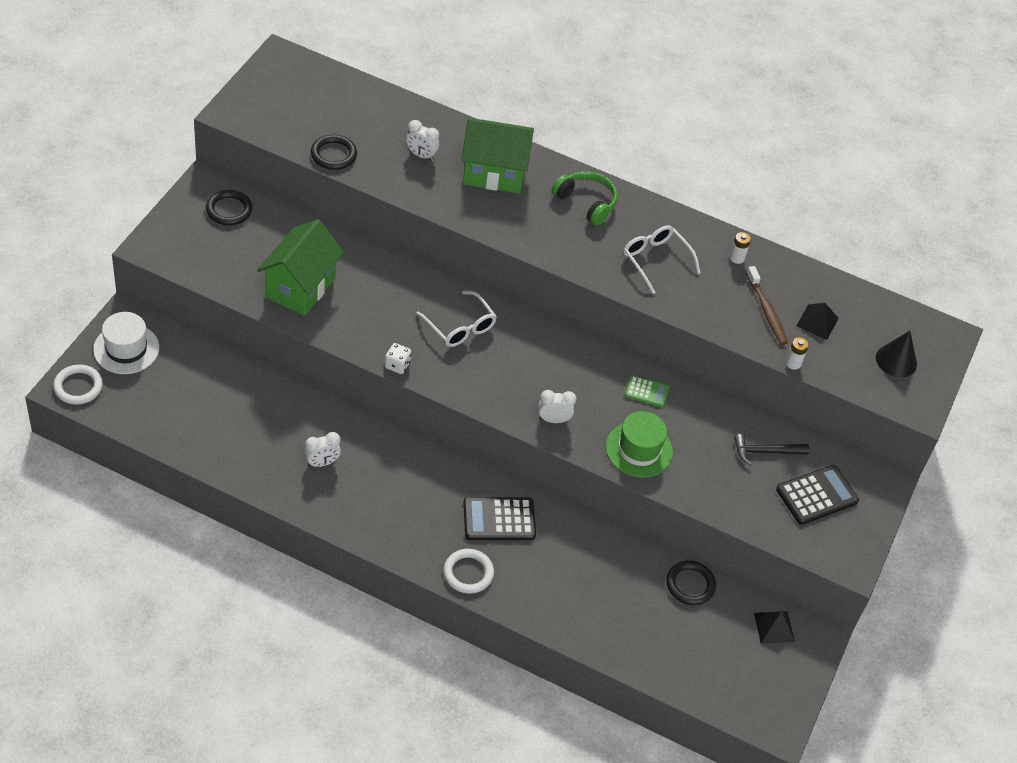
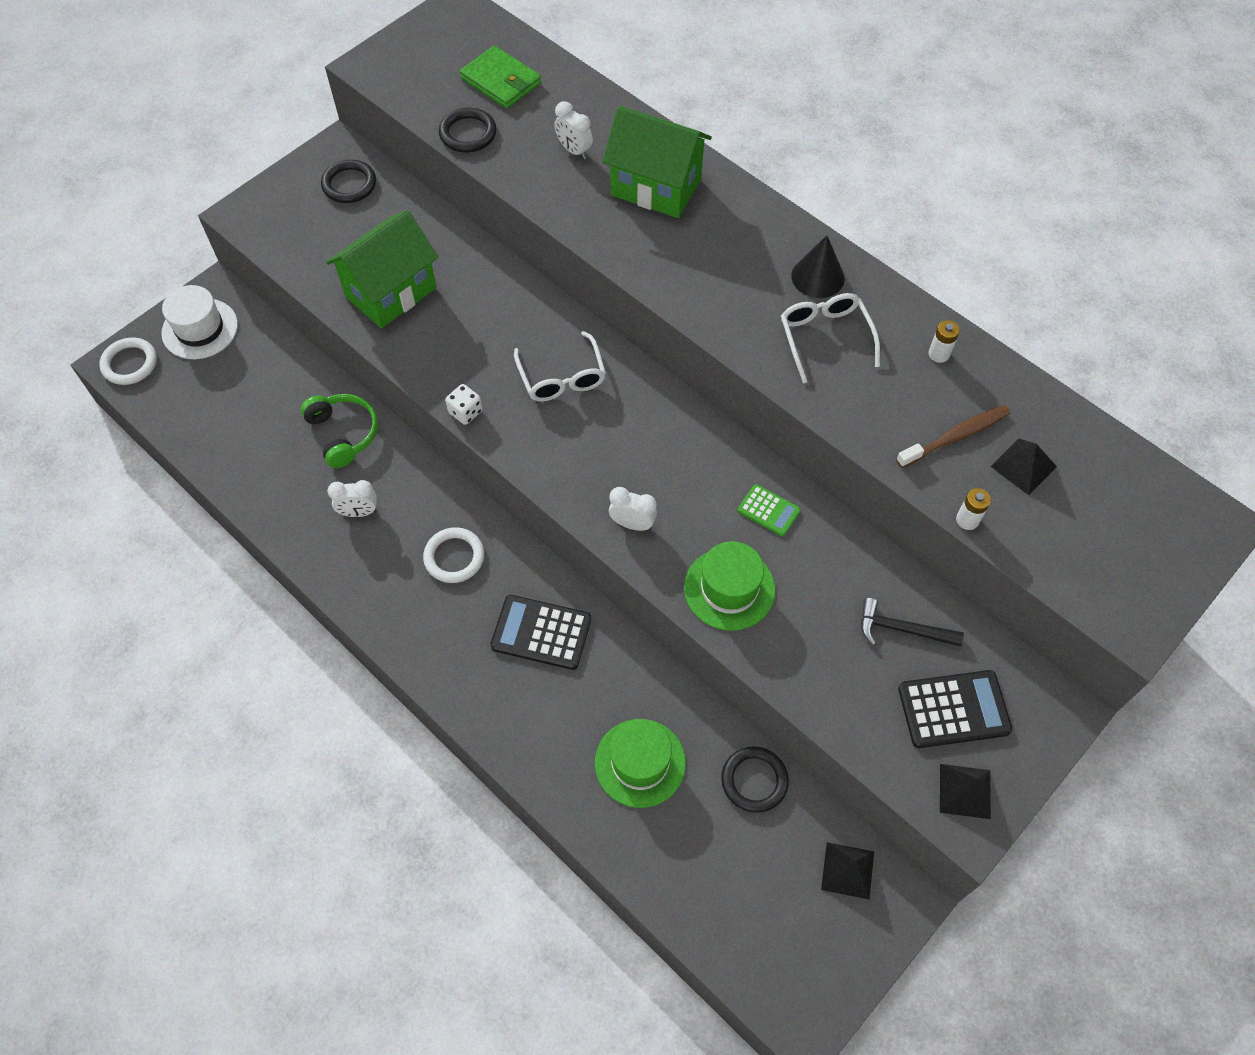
camera: 25 degrees right, 10 degrees up
(342, 110) = (501, 81): none -> green wallet
(468, 573) = (476, 695): white ring -> white ring (454, 557)
(586, 202) = (761, 244): green headphones -> green headphones (344, 433)
(606, 591) = (640, 763): none -> green hat
(766, 311) = (955, 436): brown toothbrush -> brown toothbrush turned 120 degrees counterclockwise
(841, 544) = (965, 791): none -> black pyramid
(896, 361) = (1122, 546): black cone -> black cone (818, 277)

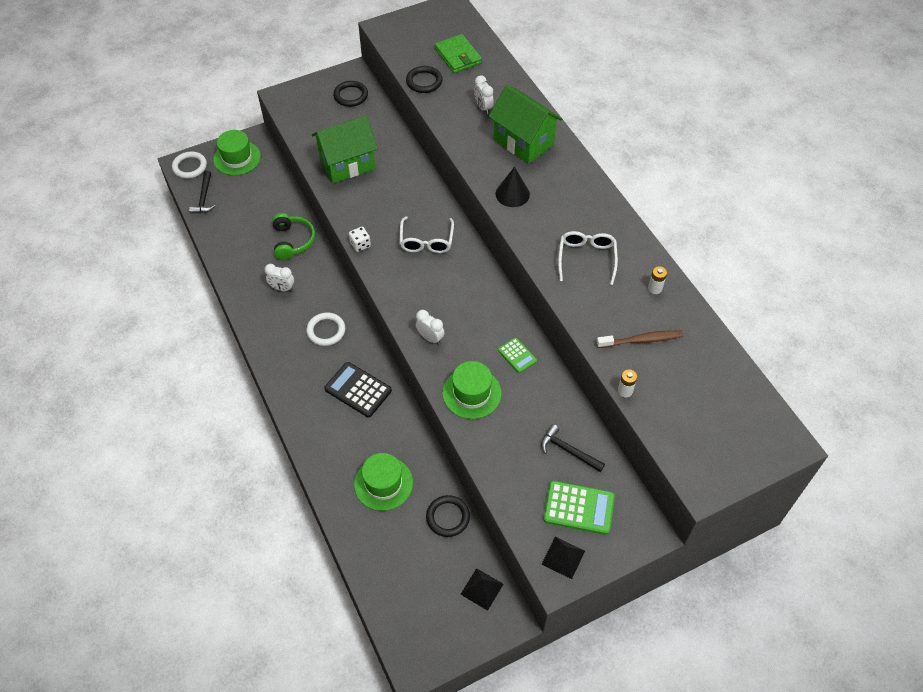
camera: 20 degrees right, 5 degrees down
(174, 406) = (204, 198): none -> black hammer
(200, 329) = (237, 158): white hat -> green hat
(818, 277) = (599, 221): black cone -> black cone (512, 194)
(953, 709) = (578, 508): black calculator -> green calculator
(1023, 466) = (677, 370): black pyramid -> none

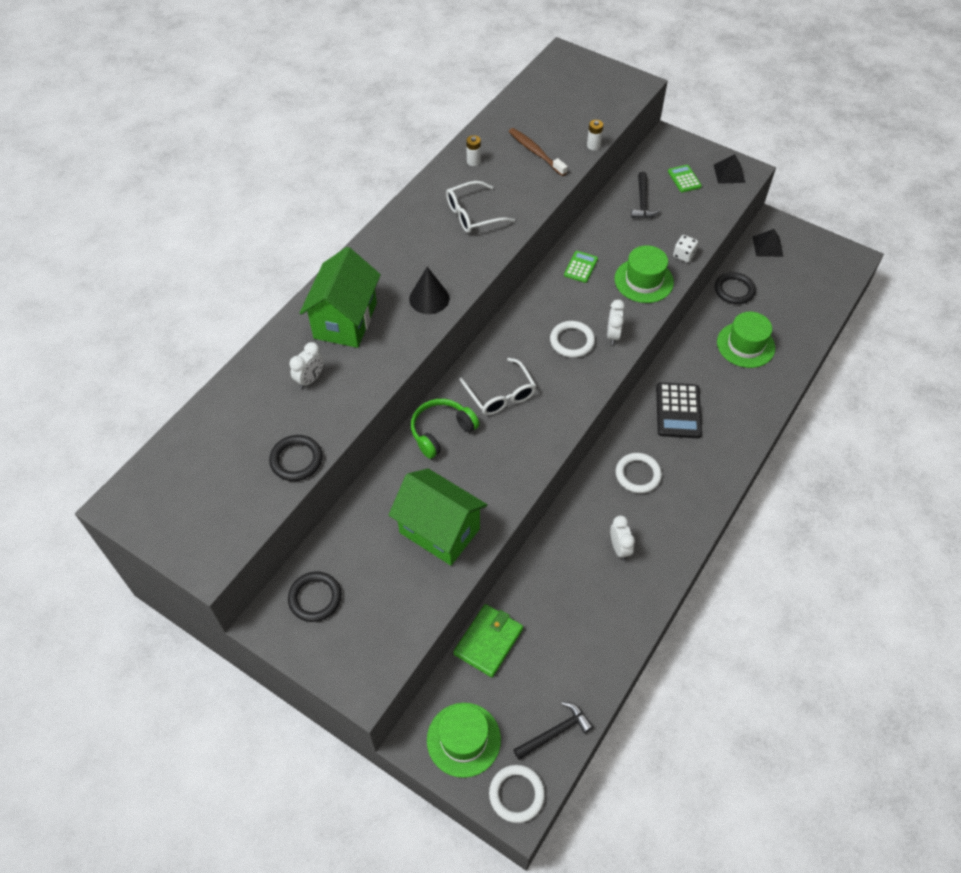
camera: 120 degrees left, 0 degrees up
(293, 241) = (550, 579): green headphones -> green headphones (441, 431)
(360, 244) = (547, 450): white dice -> white dice (683, 255)
(426, 241) = (501, 394): white glasses -> white glasses turned 90 degrees clockwise
(443, 308) = (572, 341): none -> white ring
(458, 56) = (227, 447): green wallet -> green wallet (488, 641)
(578, 508) = (684, 179): green calculator -> green calculator, size x0.59

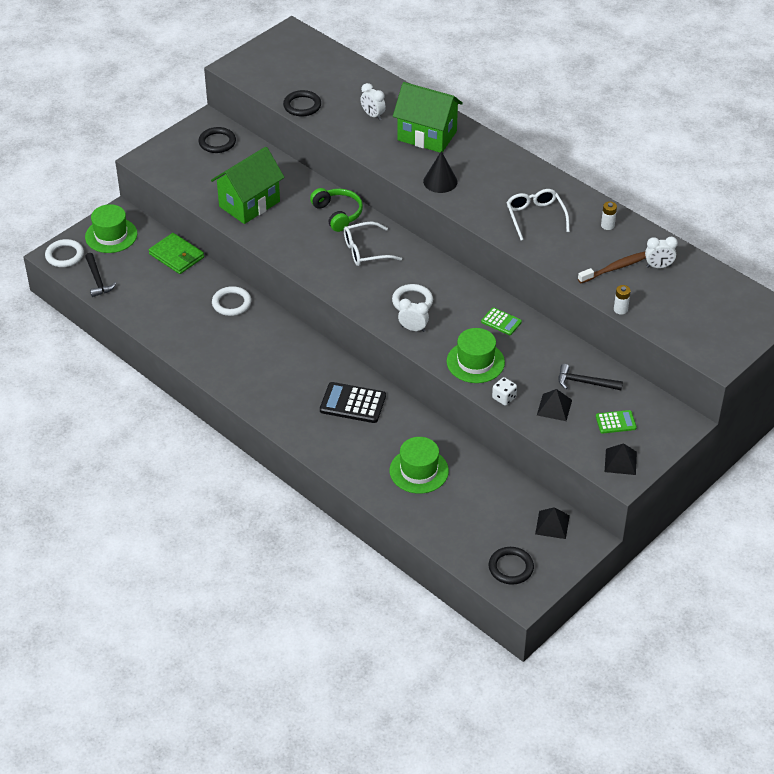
camera: 100 degrees right, 10 degrees down
(619, 548) = (228, 338): white clock -> white clock (658, 266)
(638, 474) = (293, 363): white ring -> white ring (231, 303)
(682, 219) = (554, 407): none -> black pyramid
(734, 290) = (493, 480): black ring -> black ring (511, 567)

